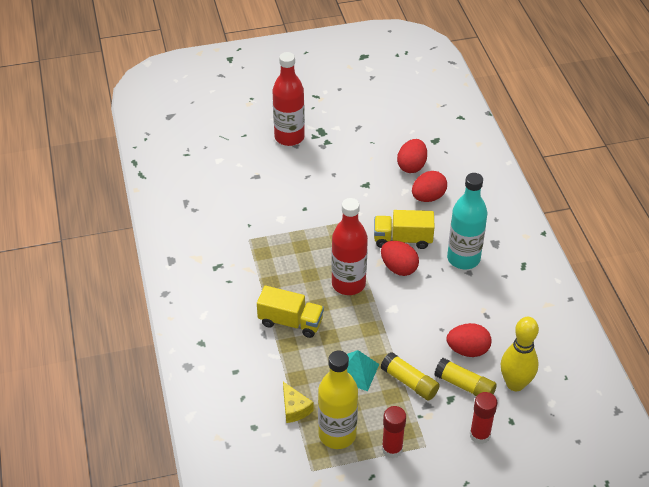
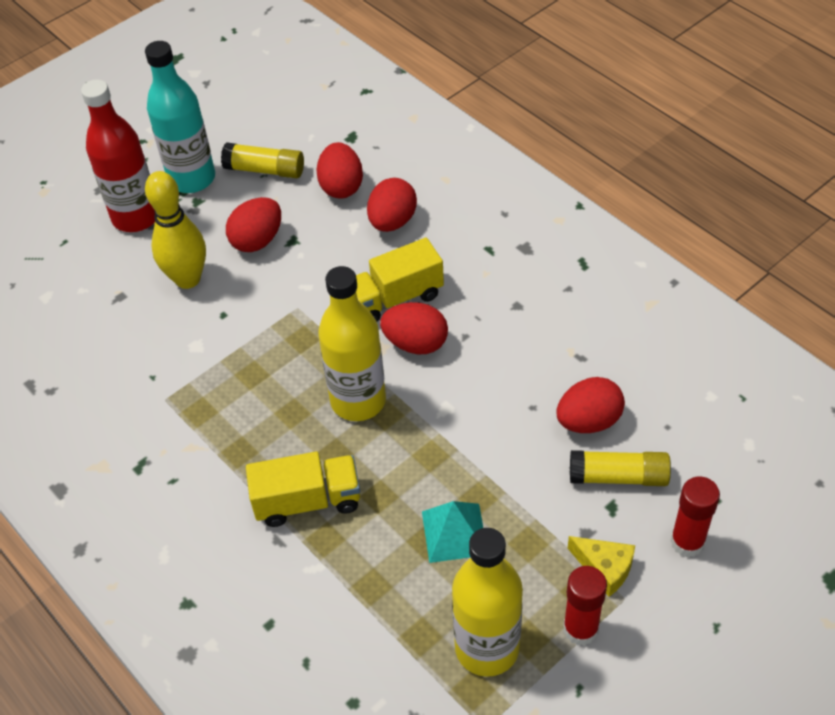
camera: 25 degrees left, 5 degrees up
(295, 408) = (398, 639): yellow cheese -> yellow cheese (604, 568)
(347, 177) = (257, 240): none -> red egg
(348, 284) = (358, 401): red bottle -> yellow bottle
(409, 382) = (539, 510): yellow glue stick -> yellow glue stick (265, 170)
(463, 258) = (497, 289): turquoise bottle -> turquoise bottle (192, 179)
(515, 384) = (684, 440): yellow bowling pin -> yellow bowling pin (187, 279)

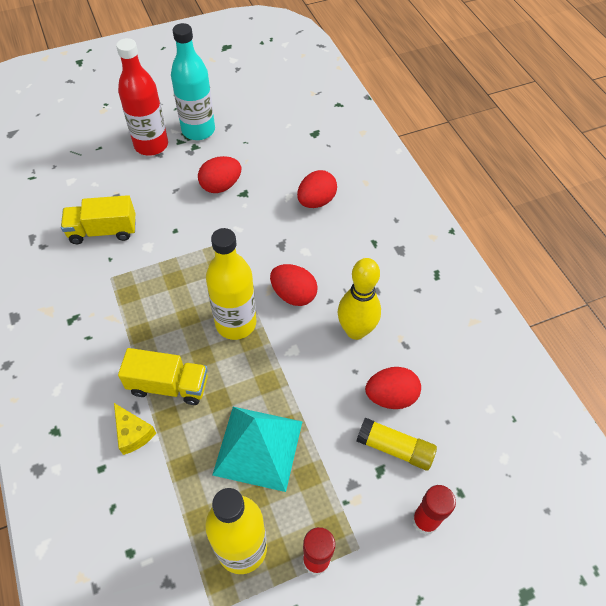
camera: 15 degrees right, 5 degrees up
(187, 279) = (164, 198): yellow bowling pin -> yellow bowling pin (356, 330)
(265, 170) = (248, 139): yellow glue stick -> none
(341, 186) = (293, 166): red egg -> none
(395, 298) = (294, 257): yellow truck -> yellow truck (103, 231)
(454, 533) = (258, 447): turquoise pyramid -> turquoise pyramid, size x1.65
(604, 568) = (354, 518): yellow cheese -> yellow cheese (133, 433)

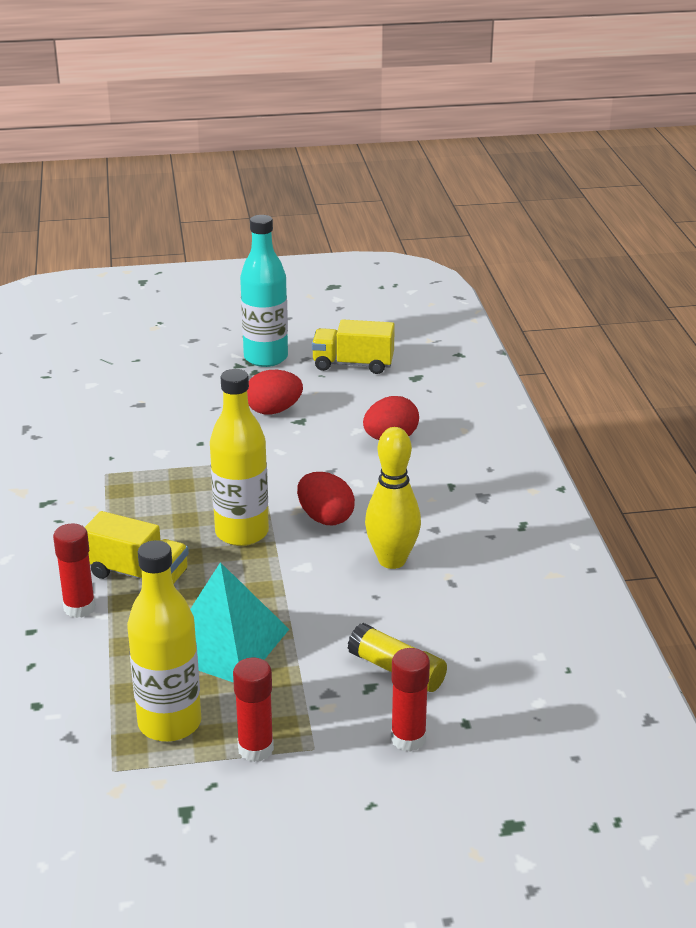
camera: 15 degrees right, 25 degrees down
(103, 231) = (112, 432): yellow truck -> yellow truck (353, 364)
(133, 433) = (79, 608): yellow cheese -> red glue stick
(151, 145) = (201, 364): red bottle -> none
(391, 396) = (412, 625): red egg -> none

